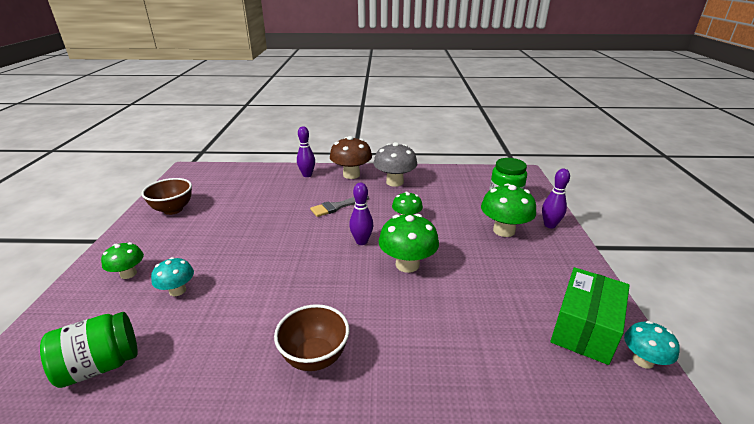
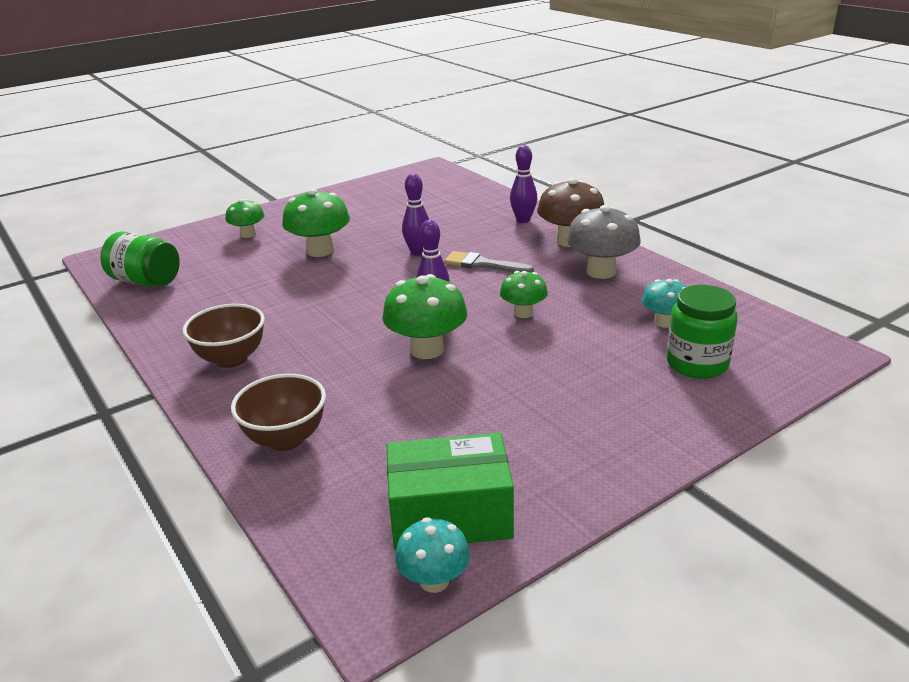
camera: 55 degrees right, 0 degrees up
(173, 209) = (356, 200): brown bowl -> brown bowl (286, 439)
(177, 290) = (250, 262): turquoise mushroom -> turquoise mushroom (664, 322)
(504, 230) = (603, 389): green mushroom -> green mushroom (320, 251)
(549, 225) = (683, 423): purple bowling pin -> purple bowling pin (418, 252)

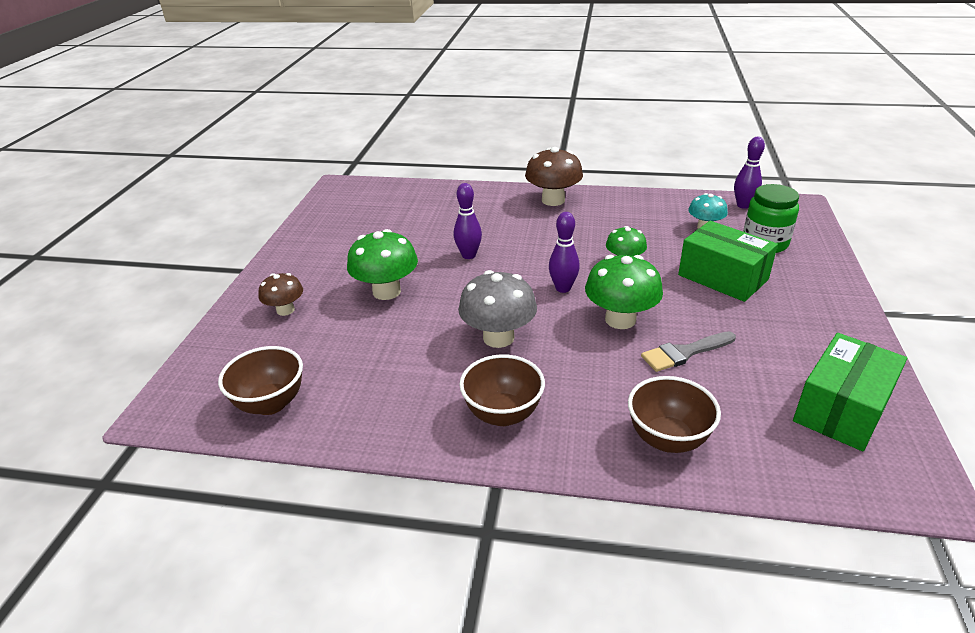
camera: 45 degrees left, 5 degrees up
(146, 281) = (271, 403): green jar -> brown bowl
(248, 234) = (285, 310): green mushroom -> brown mushroom
(434, 580) = (910, 450): turquoise mushroom -> none
(483, 264) = (532, 242): grey brush -> grey brush (684, 353)
(523, 220) = (493, 198): purple bowling pin -> purple bowling pin (743, 205)
(584, 367) = (723, 277): none -> green box
(601, 272) = (612, 212): grey mushroom -> grey mushroom (498, 337)

